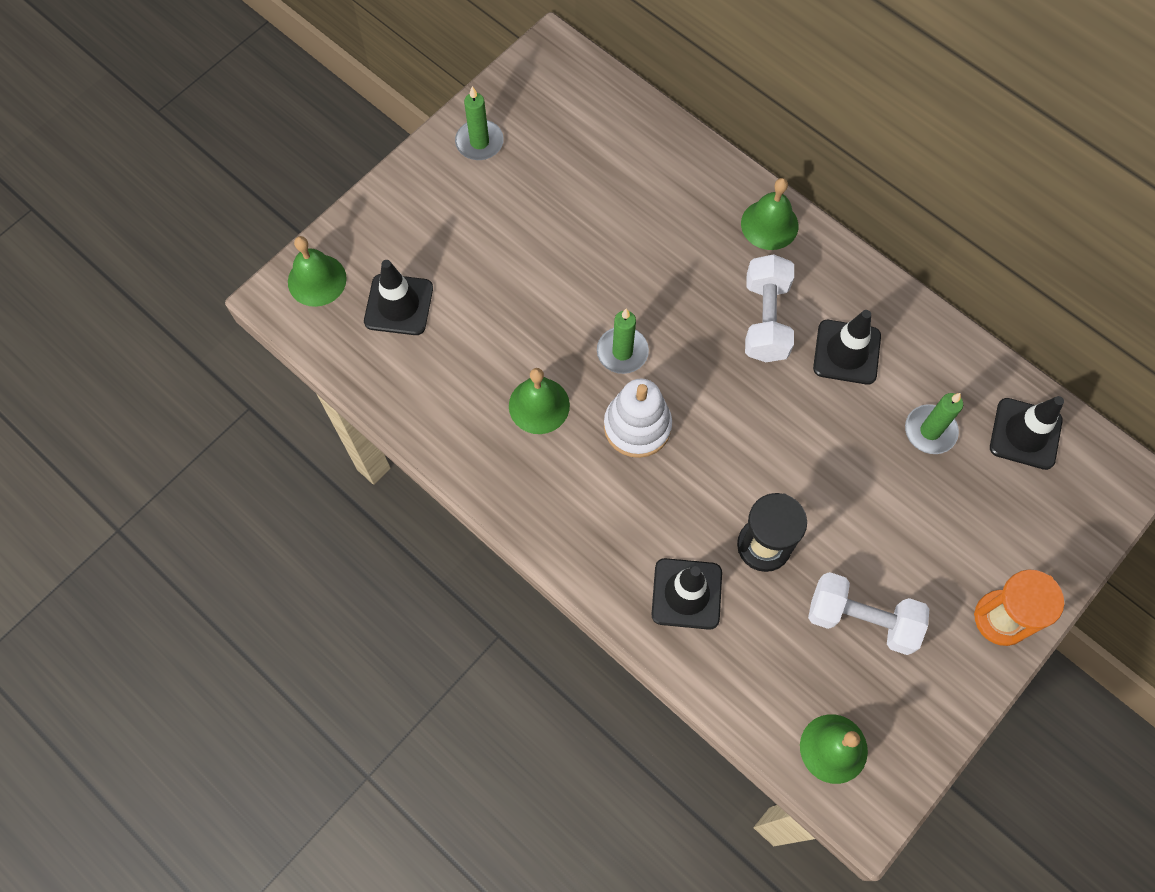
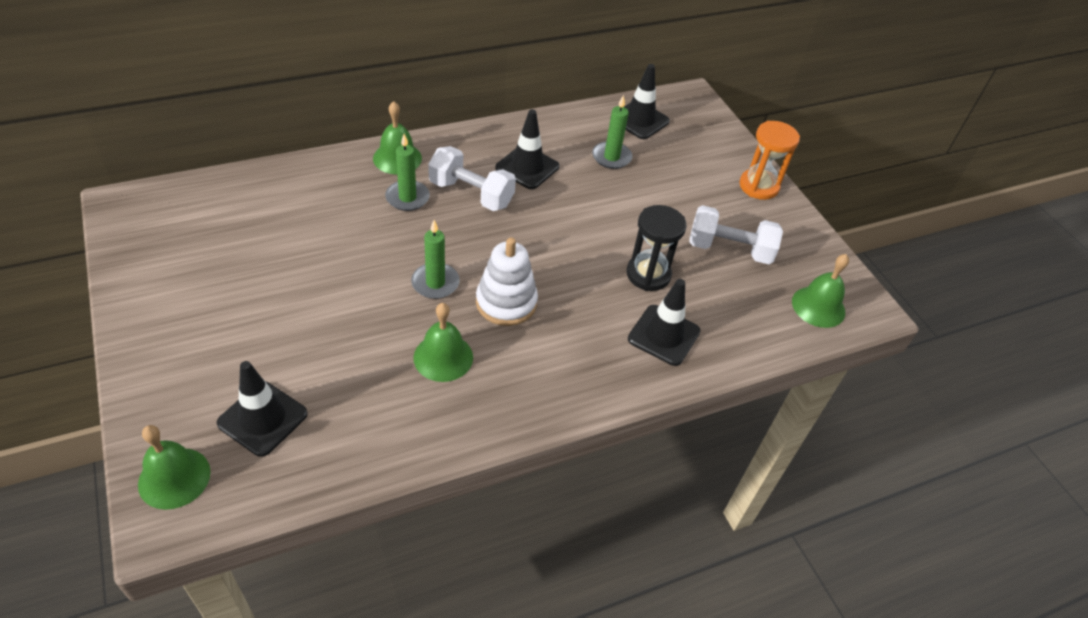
camera: 70 degrees left, 20 degrees down
(479, 142) = (156, 287): green candle -> green candle (407, 198)
(861, 619) = (729, 249): white dumbbell -> white dumbbell turned 60 degrees clockwise

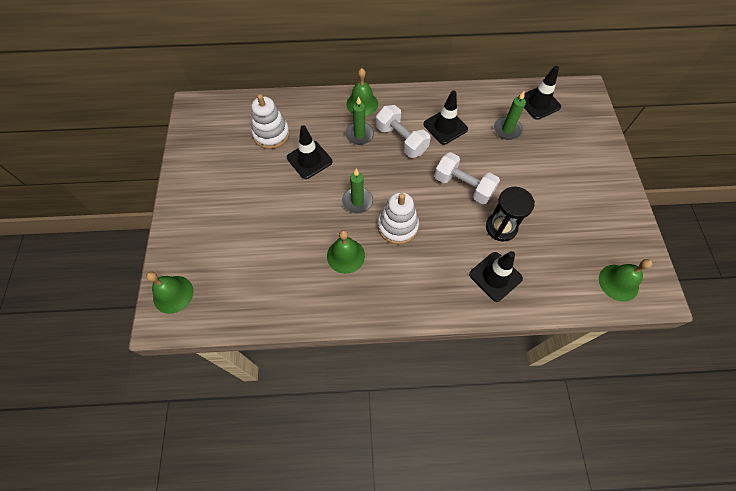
camera: 25 degrees right, 15 degrees up
(262, 418) = (229, 269): black traffic cone -> black traffic cone (309, 160)
(269, 220) = (271, 134): none -> white stacking toy
(729, 249) = (567, 221): white dumbbell -> white dumbbell (463, 186)
(758, 186) = (609, 174): orange hourglass -> none

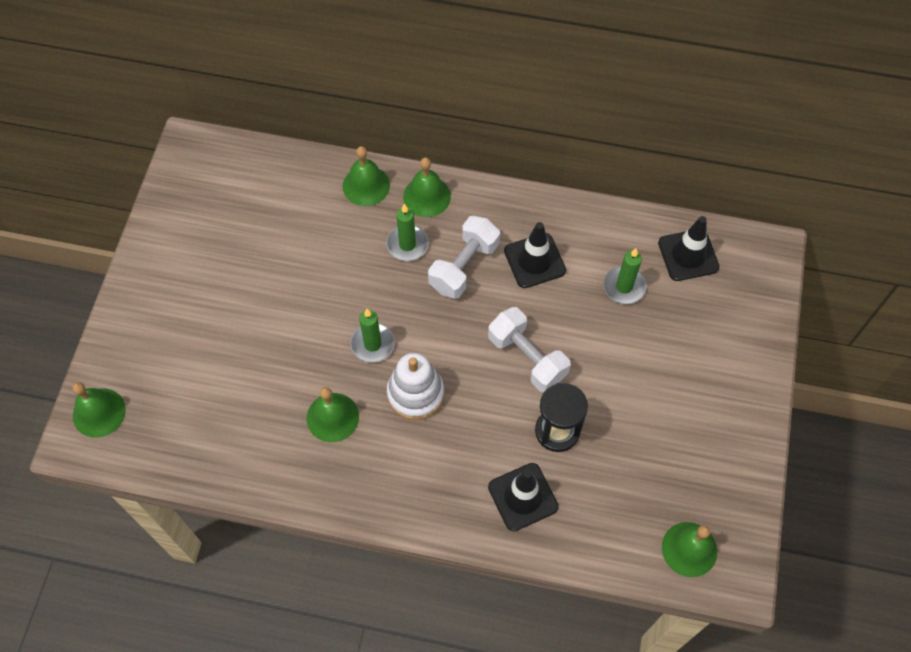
camera: 15 degrees right, 0 degrees up
(271, 134) = (284, 215): white stacking toy -> none
(309, 160) = (326, 266): black traffic cone -> none
(320, 105) = (366, 185): none -> green bell
(401, 140) = (464, 266): white dumbbell -> white dumbbell turned 60 degrees clockwise

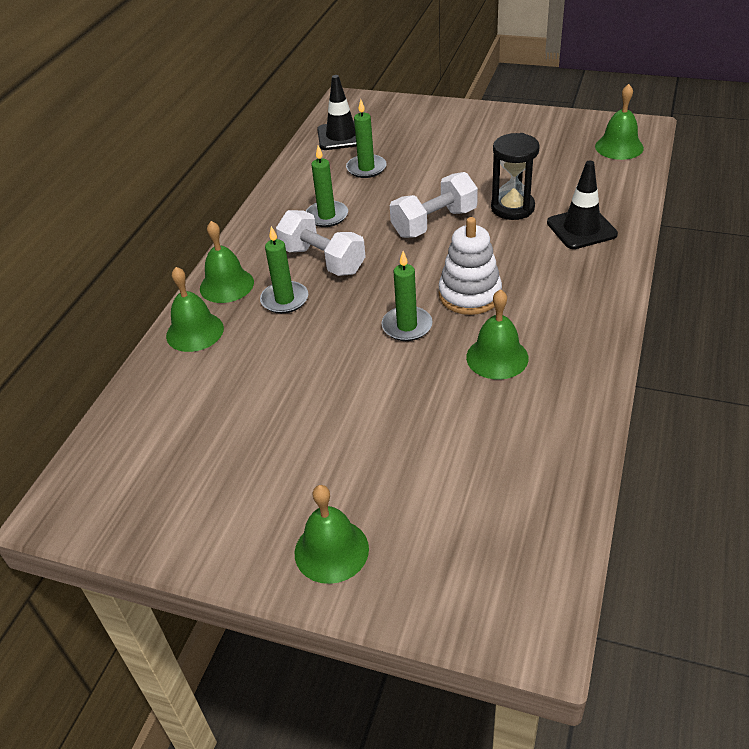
camera: 80 degrees left, 20 degrees down
(99, 412) = (487, 603): green bell -> green bell (331, 550)
(534, 261) = (327, 216): black traffic cone -> green candle

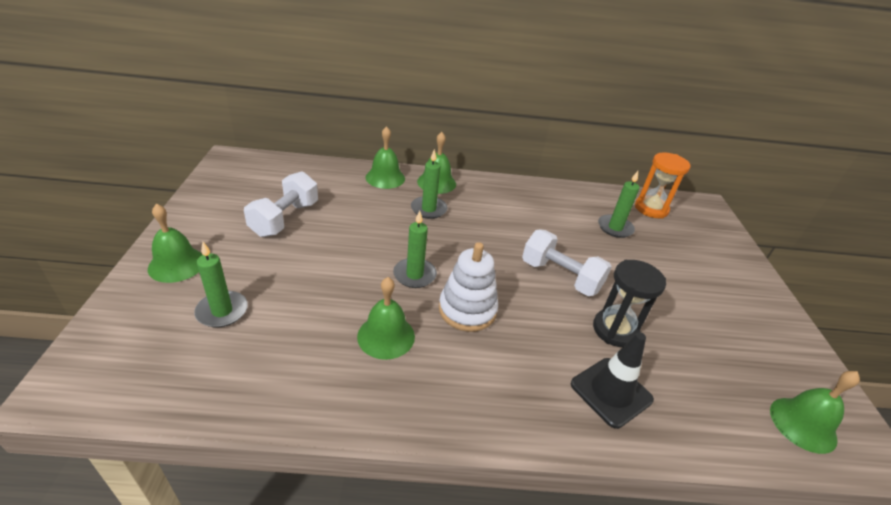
camera: 65 degrees right, 5 degrees down
(323, 260) = (481, 220): white dumbbell -> white dumbbell (285, 219)
(327, 216) = (537, 215): green candle -> green candle (222, 311)
(341, 136) = (651, 209): black traffic cone -> orange hourglass

